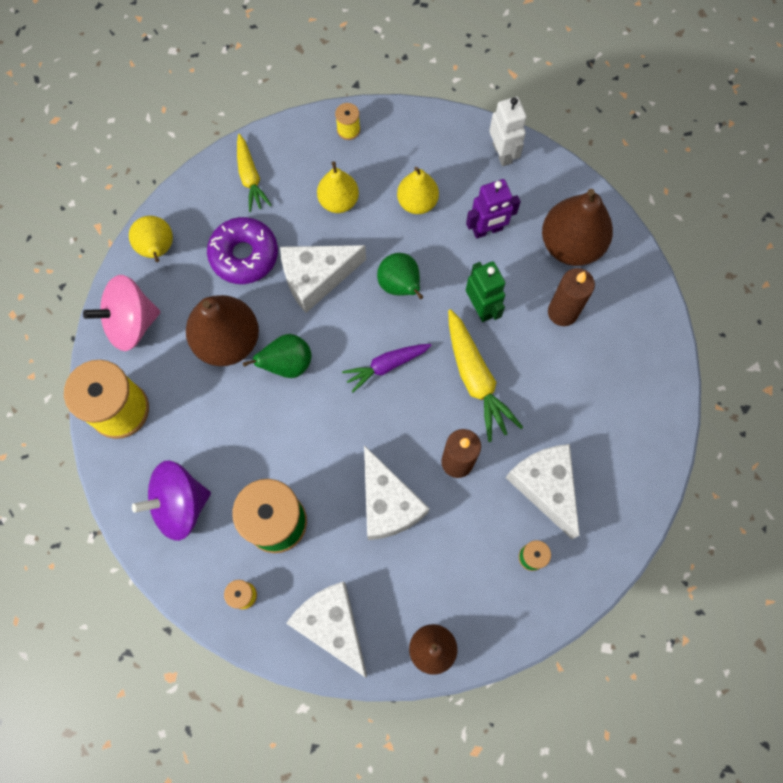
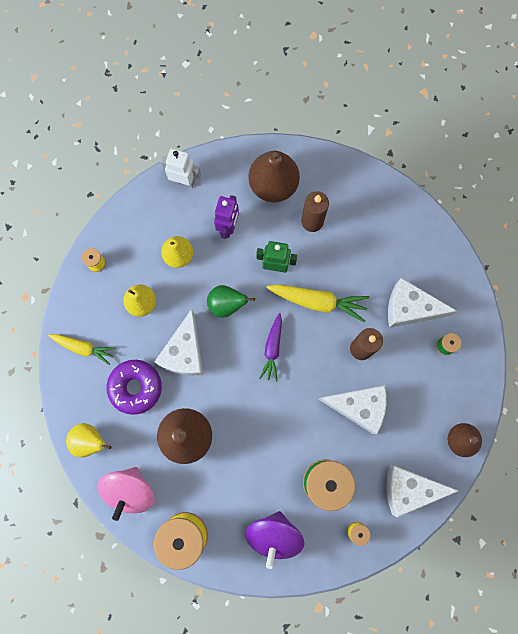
camera: 55 degrees left, 5 degrees up
(287, 364) = (229, 408): green pear -> none

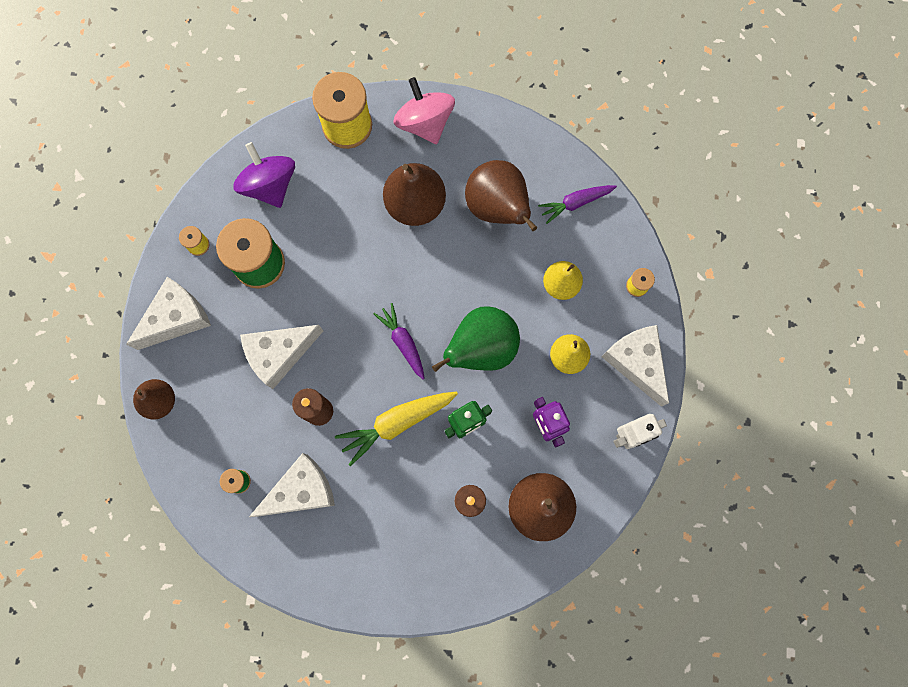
camera: 140 degrees right, 0 degrees up
(84, 348) = (575, 203): yellow carrot -> purple carrot
(90, 441) = (496, 133): yellow pear -> none
(135, 387) = (497, 207): purple donut -> brown pear
(184, 352) = (481, 273): white cheese -> white cheese (636, 362)
(226, 304) = (481, 348): green pear -> green pear, size x1.62

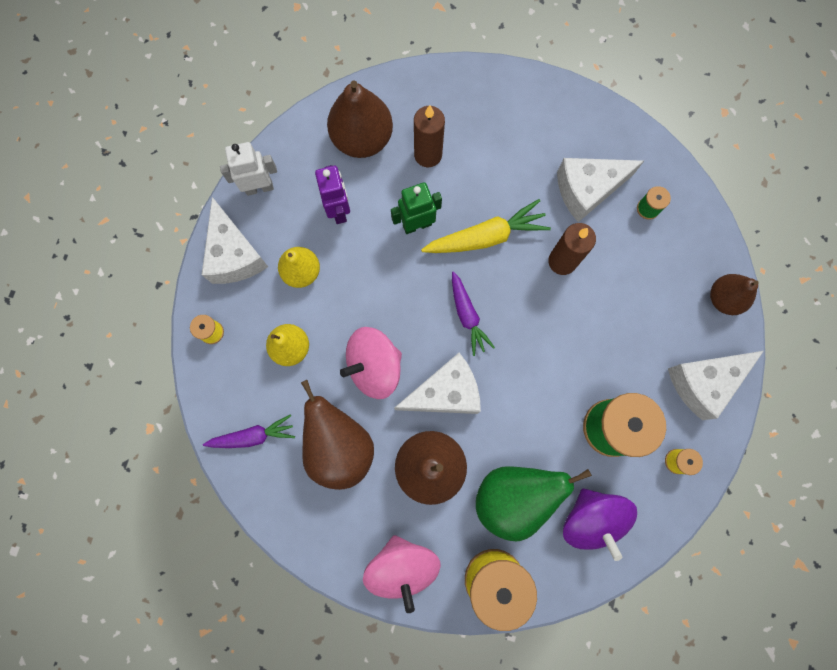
camera: 170 degrees left, 0 degrees up
(279, 354) = (597, 325): white cheese -> white cheese (445, 392)
(481, 280) = (374, 367): none -> pink spinning top
(481, 348) = (388, 296): green pear -> green pear (513, 497)

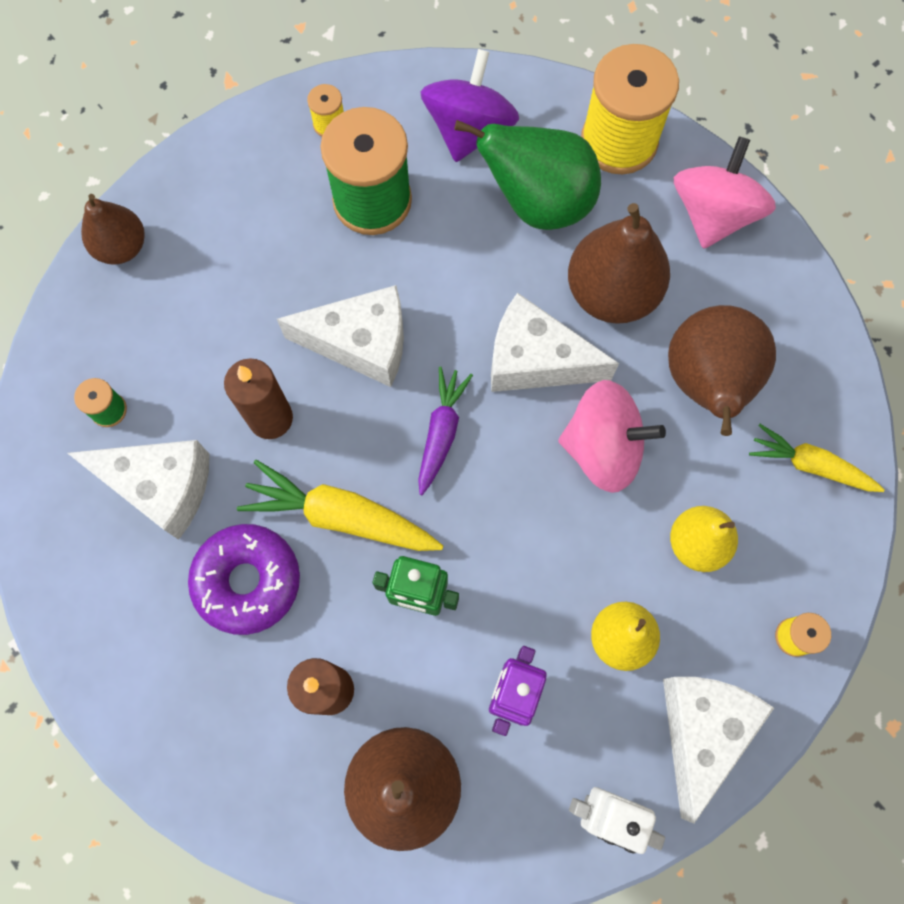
camera: 145 degrees left, 5 degrees down
(253, 436) = (809, 465): purple carrot -> yellow carrot
(507, 176) = (247, 581): none -> purple donut
(703, 382) = (229, 178): white cheese -> white cheese (361, 343)

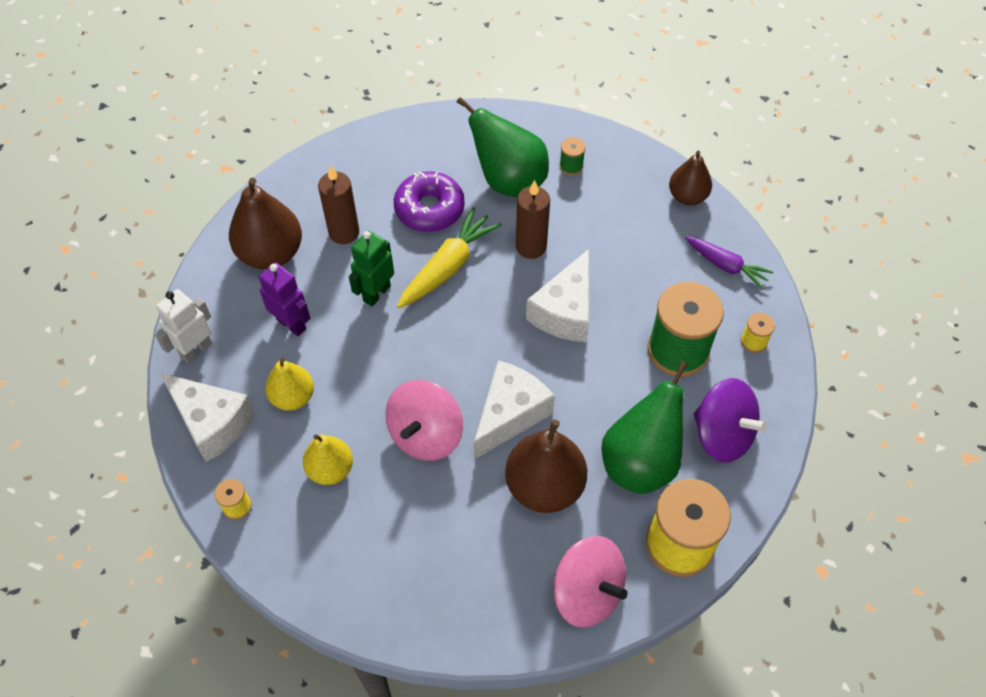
camera: 110 degrees right, 15 degrees down
(161, 487) = (509, 181): white cheese -> green pear
(441, 432) = (481, 339): purple carrot -> purple carrot (726, 266)
(707, 383) = (444, 526): brown pear -> none
(809, 465) = (350, 573): yellow carrot -> none

